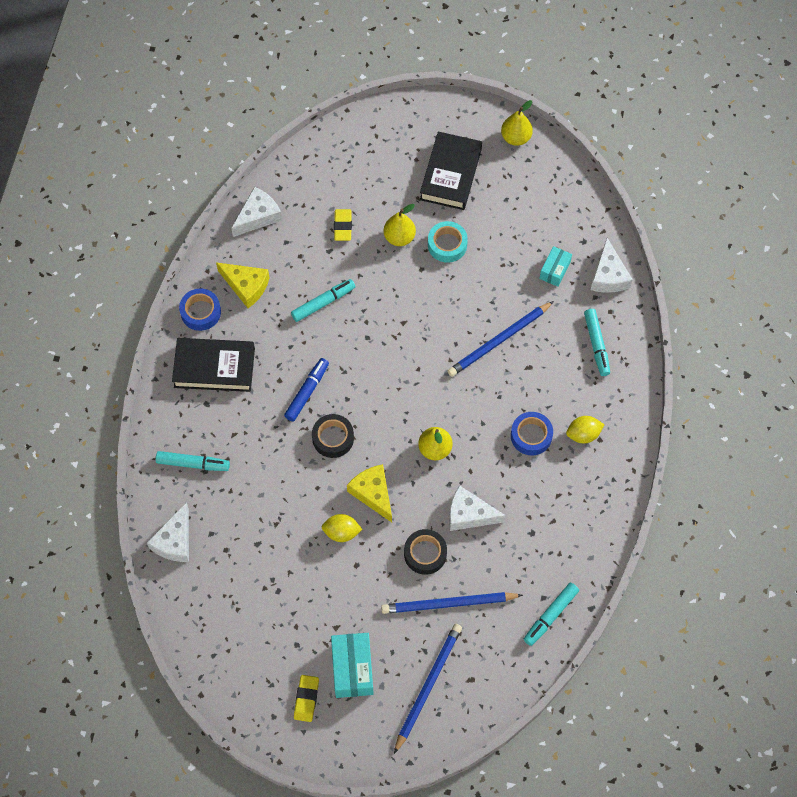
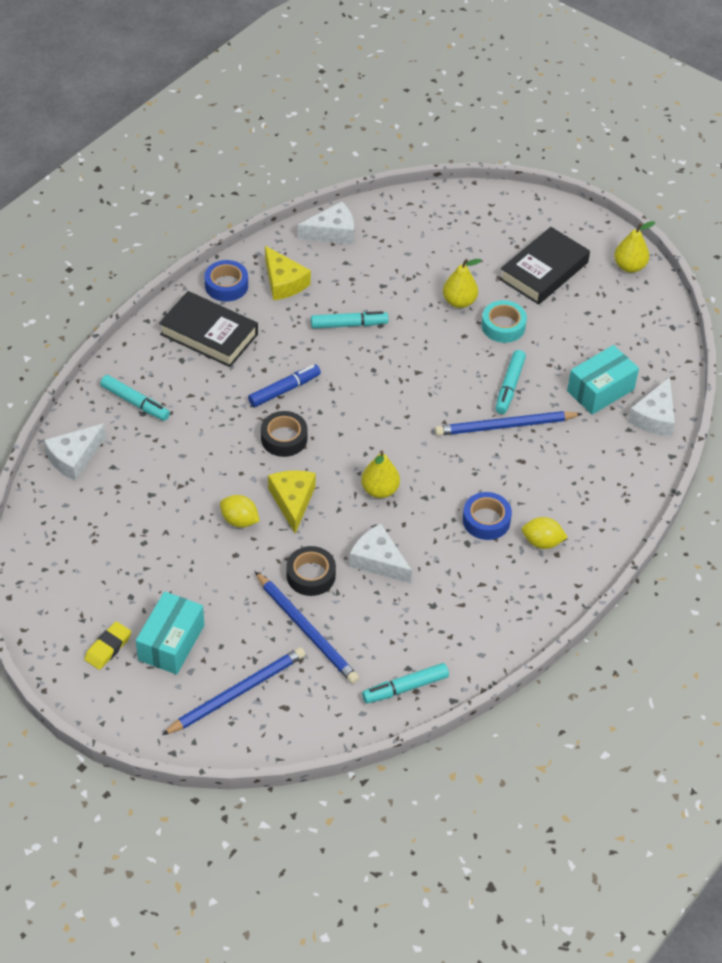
camera: 25 degrees right, 15 degrees down
(342, 226) = (409, 271): yellow eraser -> none
(449, 604) = (306, 630): blue pencil -> blue pencil turned 150 degrees counterclockwise
(555, 270) = (600, 390): turquoise box -> turquoise box, size x1.63
(596, 344) = (605, 470): turquoise marker -> turquoise marker (509, 386)

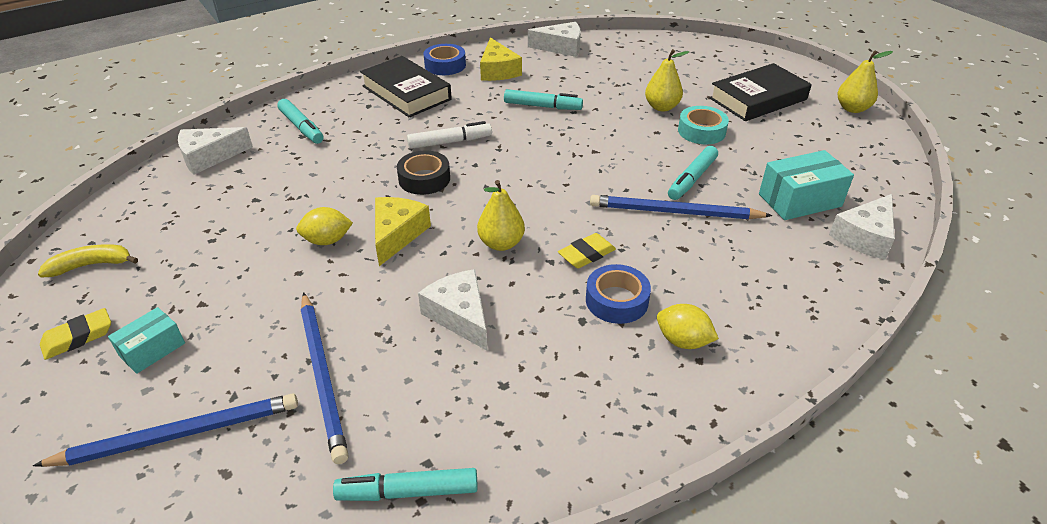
camera: 20 degrees right, 10 degrees down
(64, 589) = (92, 265): none -> yellow banana
(171, 642) = (152, 349): turquoise box -> turquoise box, size x0.61
(239, 520) = (327, 240): yellow lemon -> yellow lemon turned 60 degrees counterclockwise
(284, 390) = (450, 142): blue marker -> white marker
(311, 575) = (369, 313): black tape -> none
(450, 484) = (586, 254): none -> yellow eraser

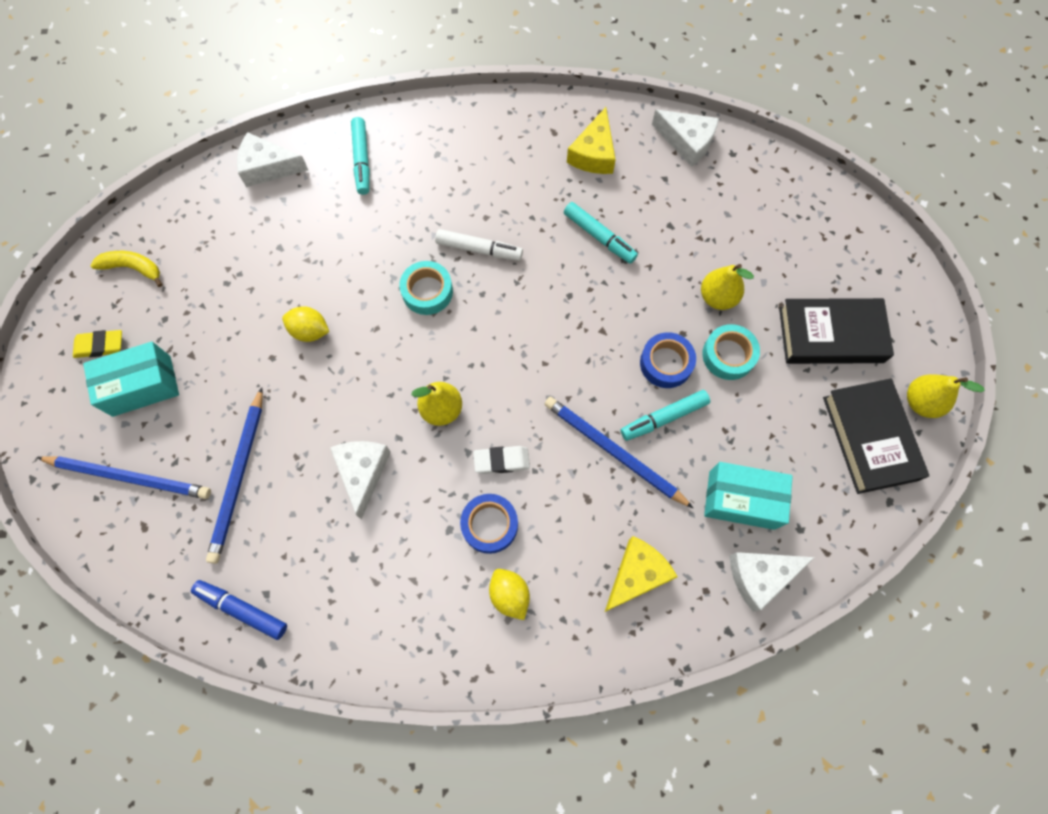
camera: 30 degrees right, 30 degrees up
(152, 349) = (142, 386): turquoise box -> turquoise box, size x1.63
(397, 234) = (366, 353): yellow cheese -> yellow cheese (637, 574)
(406, 93) = (483, 150): black book -> black book (869, 438)
(408, 491) = (242, 609): turquoise marker -> blue marker
(424, 179) = (427, 291): black tape -> turquoise tape
(445, 65) = (546, 119): blue tape -> blue tape (666, 363)
(586, 254) = (501, 461): yellow eraser -> white eraser

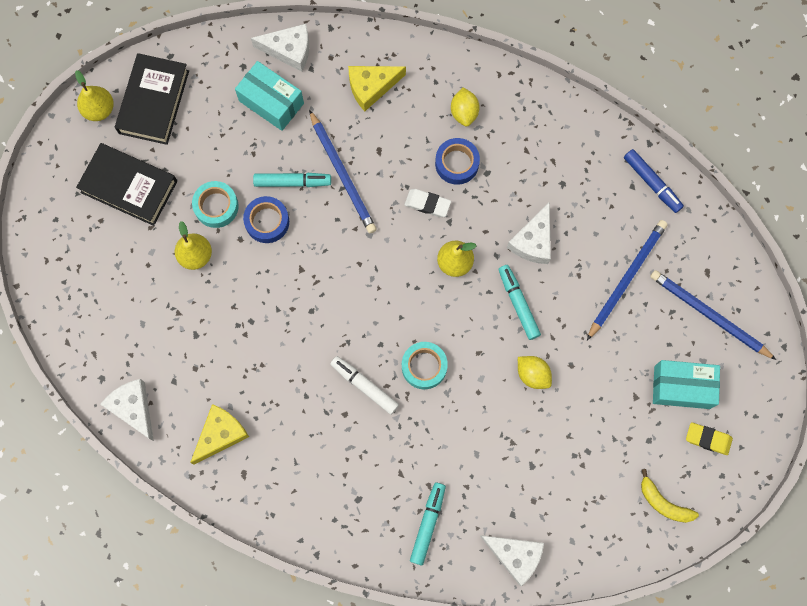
camera: 155 degrees left, 5 degrees up
(599, 237) = (259, 351): turquoise marker -> turquoise marker (518, 303)

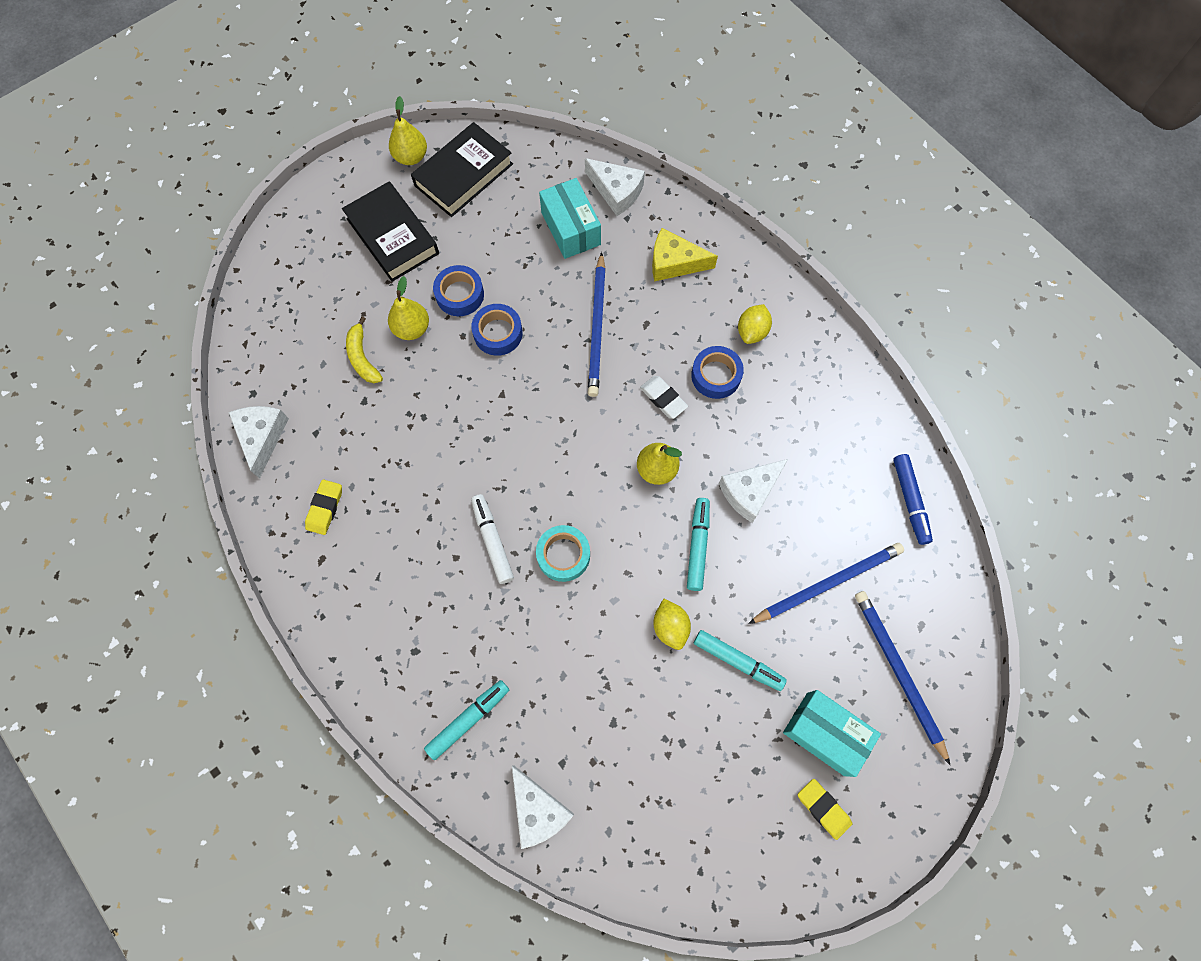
camera: 30 degrees right, 5 degrees down
(216, 206) = (460, 294): turquoise tape -> blue tape
(221, 434) = (325, 508): yellow cheese -> yellow eraser
(292, 182) = (545, 310): turquoise marker -> turquoise marker (738, 661)
(663, 502) = (733, 850): yellow banana -> yellow banana (362, 357)

